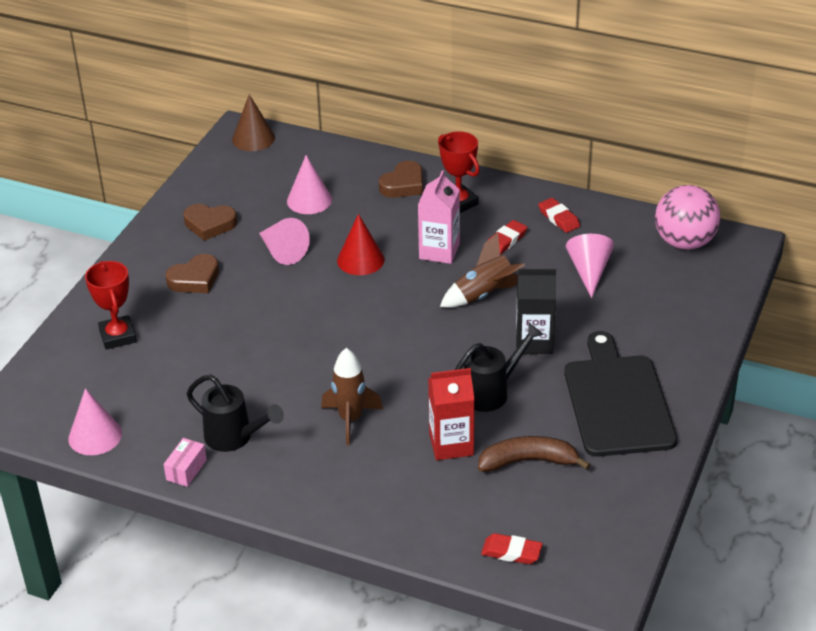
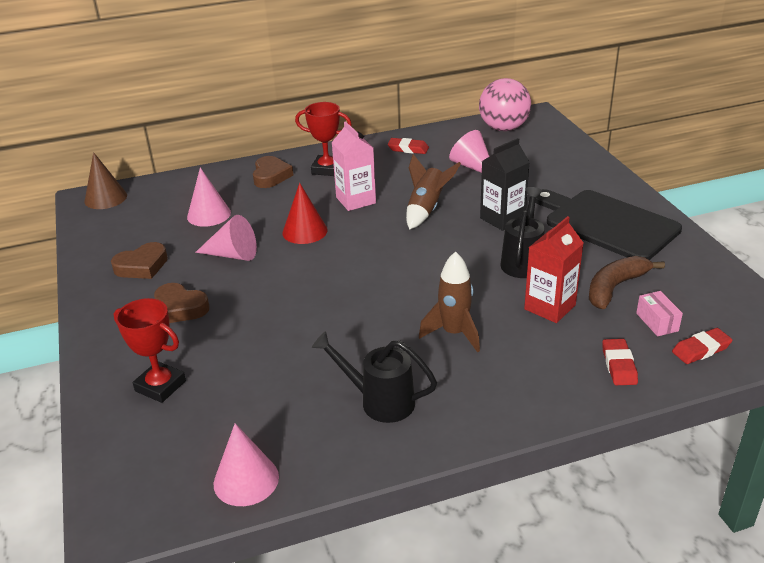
camera: 40 degrees left, 5 degrees down
(186, 470) = (374, 453): pink box -> pink box (657, 322)
(195, 279) = (180, 308): brown heart -> brown heart turned 105 degrees clockwise
(234, 437) = (380, 401): black watering can -> black watering can turned 150 degrees counterclockwise
(505, 241) = (392, 175): red eraser -> red eraser (619, 365)

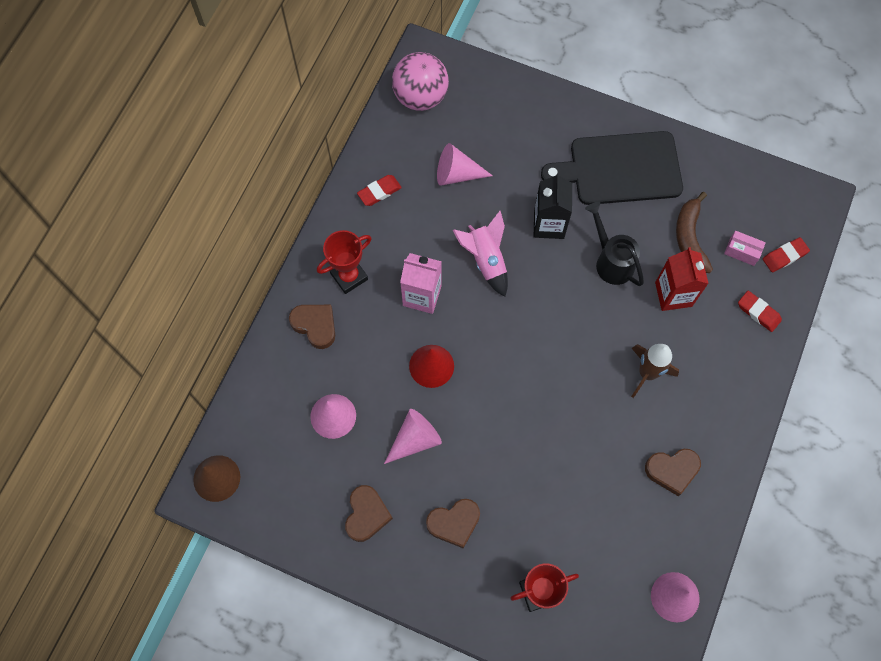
camera: 50 degrees left, 35 degrees up
(380, 401) = (672, 470): black watering can -> brown heart
(426, 209) = (486, 260): brown rocket -> pink rocket
(701, 349) = (784, 256): red eraser -> red eraser turned 45 degrees clockwise

